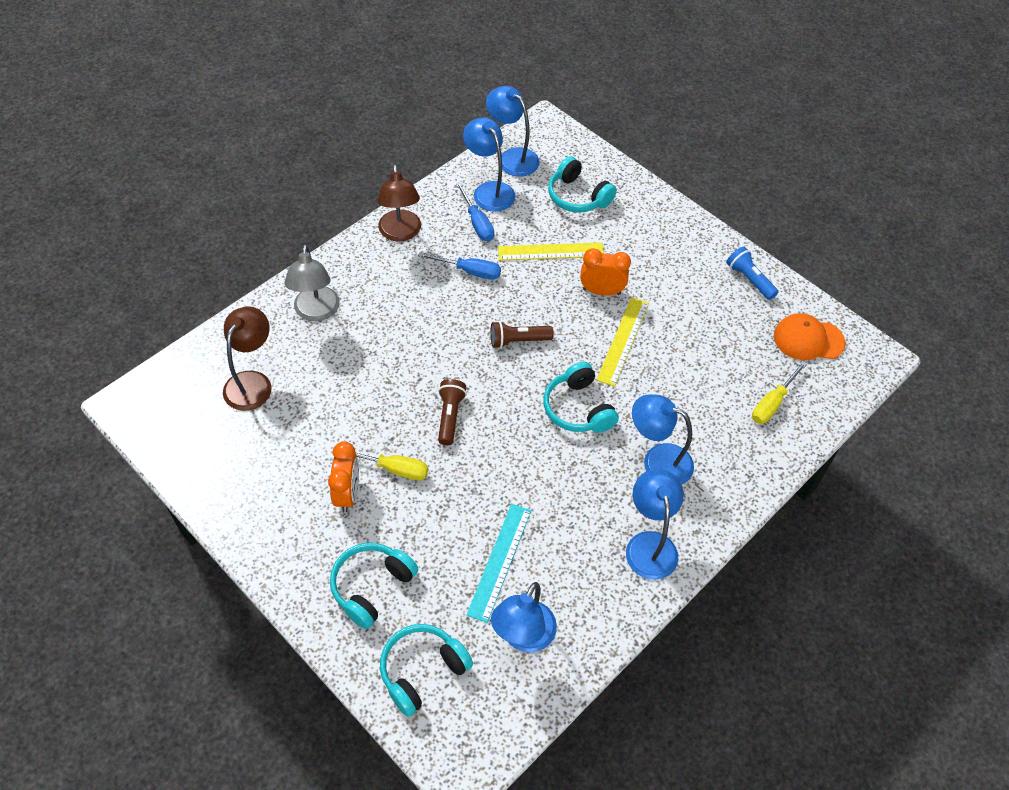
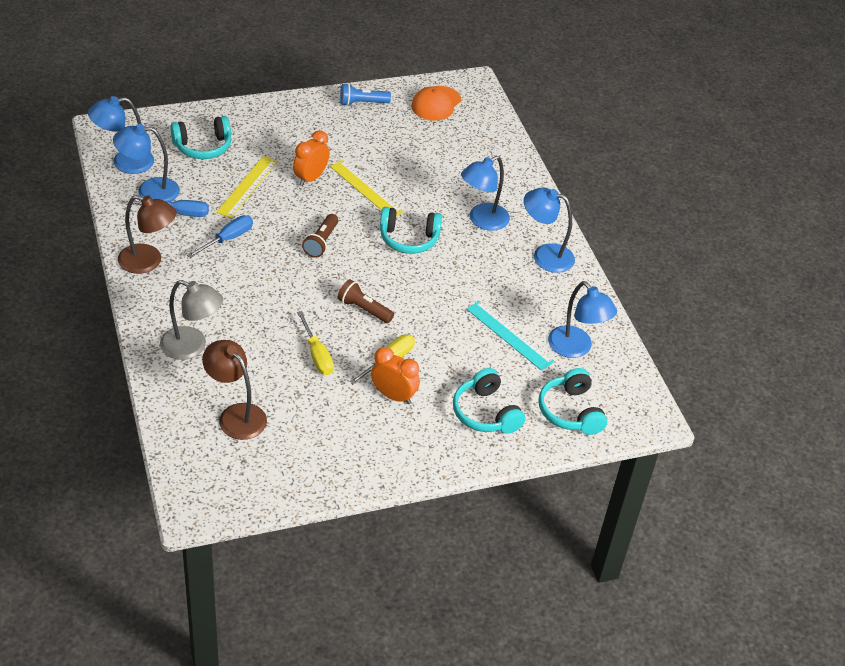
camera: 65 degrees left, 10 degrees down
(772, 403) = (475, 145): yellow screwdriver -> yellow screwdriver (317, 355)

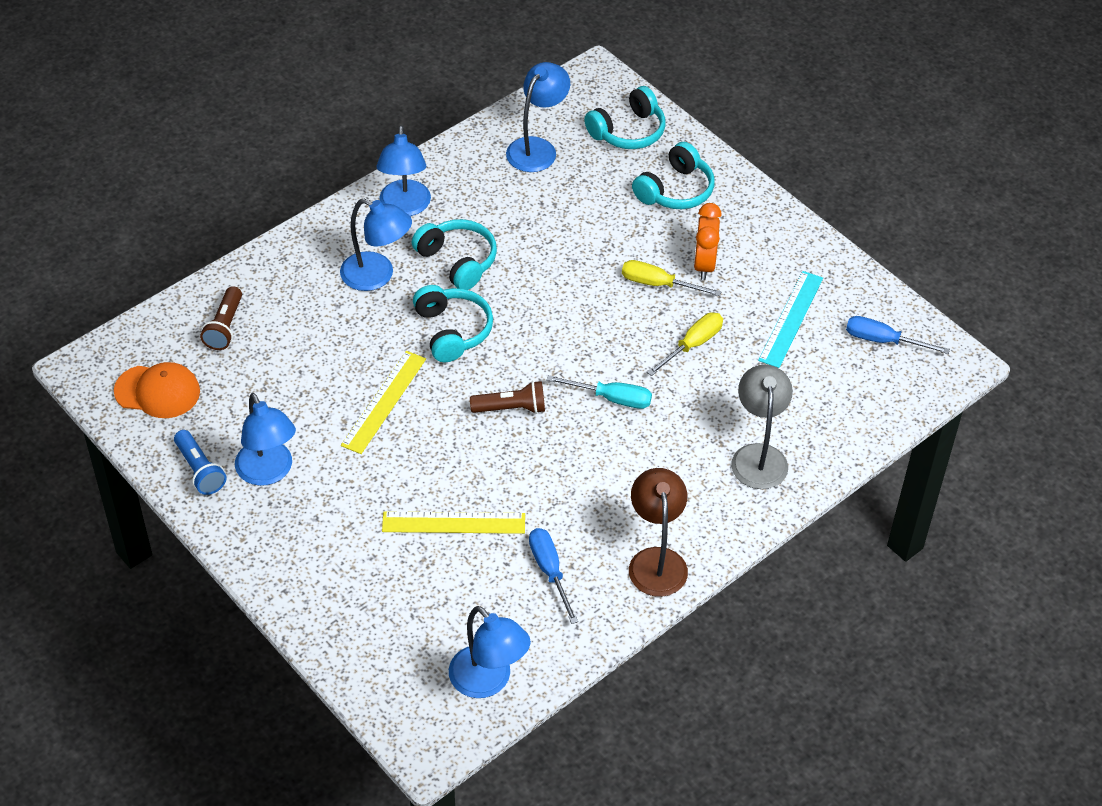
camera: 110 degrees left, 5 degrees up
(149, 191) = (528, 623): blue lamp -> blue lamp (268, 472)
(203, 147) = (401, 607): turquoise headphones -> turquoise headphones (457, 261)
(227, 239) = (565, 500): blue screwdriver -> blue screwdriver (883, 341)
(236, 415) = (822, 378): brown lamp -> none
(296, 293) = (611, 398): none -> turquoise screwdriver
(310, 178) = (397, 464): orange clock -> none
(364, 309) = (596, 330): brown flashlight -> brown flashlight (225, 327)
(509, 335) = (553, 202): turquoise ruler -> turquoise ruler (791, 319)

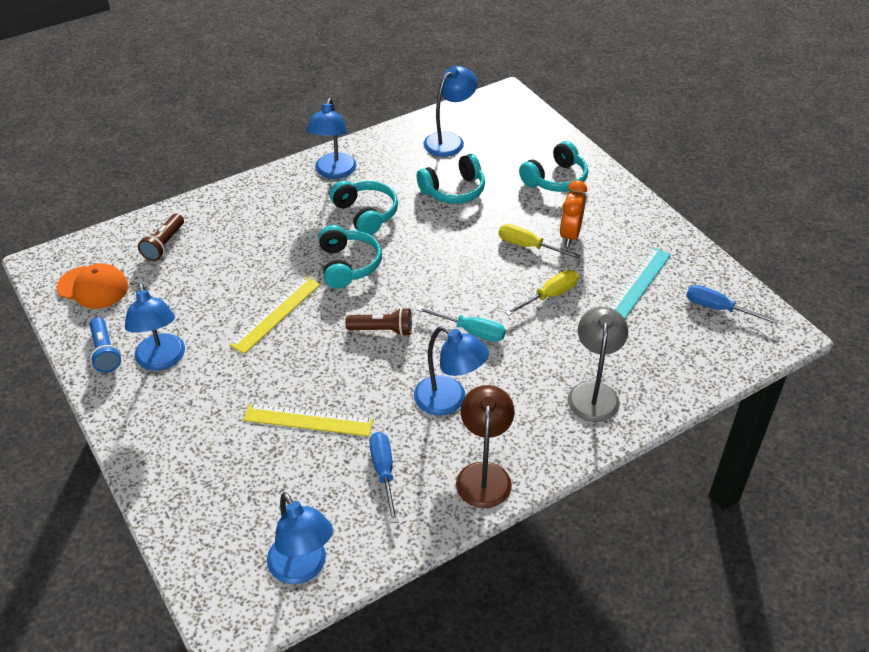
camera: 10 degrees right, 5 degrees down
(377, 276) = (297, 219): blue lamp -> blue lamp (449, 401)
(628, 131) = (524, 135): turquoise headphones -> turquoise headphones (453, 190)

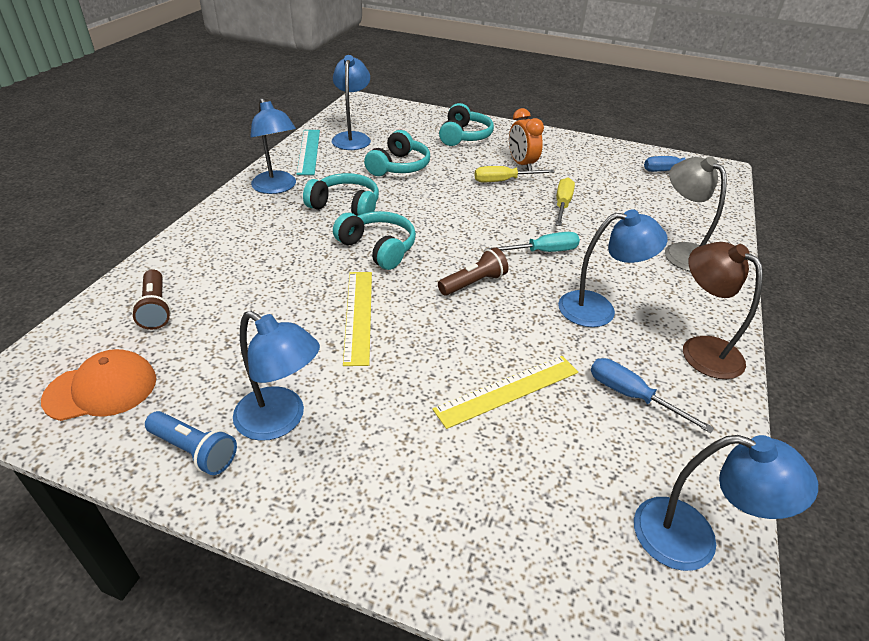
camera: 40 degrees left, 5 degrees down
(639, 283) = (605, 175): turquoise ruler -> turquoise ruler (309, 151)

